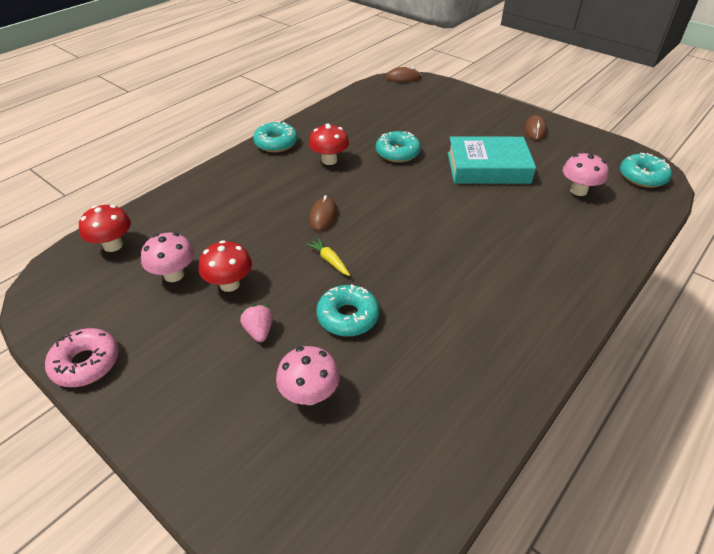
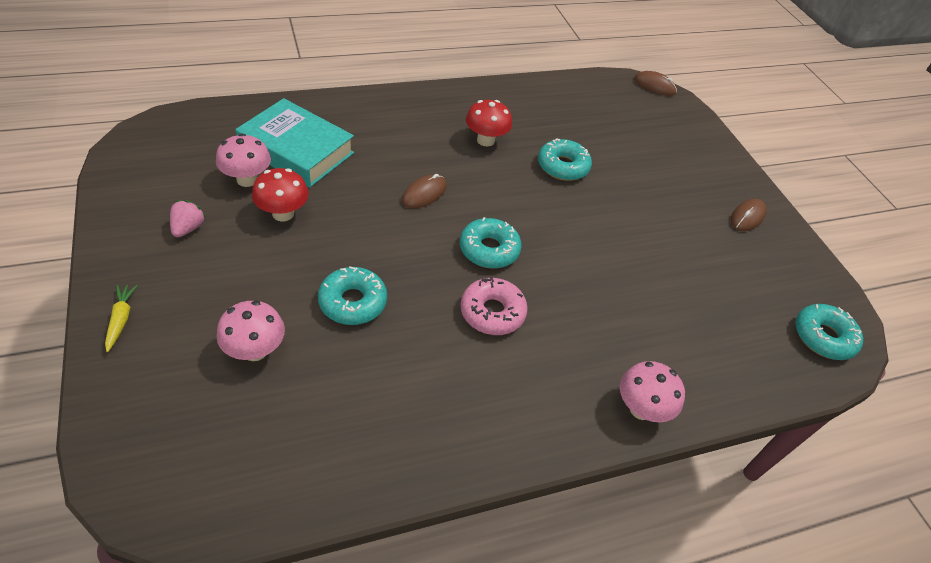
camera: 25 degrees right, 5 degrees up
(86, 363) = (118, 218): pink donut -> pink donut (492, 312)
(113, 245) = (224, 126): red mushroom -> none
(259, 331) = (267, 270): pink strawberry -> pink strawberry (188, 228)
(276, 143) = (451, 97): turquoise donut -> turquoise donut (489, 249)
(329, 260) = (388, 240): yellow carrot -> yellow carrot (121, 319)
(488, 167) = (645, 231): turquoise book -> turquoise book (297, 150)
(578, 191) = (723, 310): pink mushroom -> pink mushroom (641, 408)

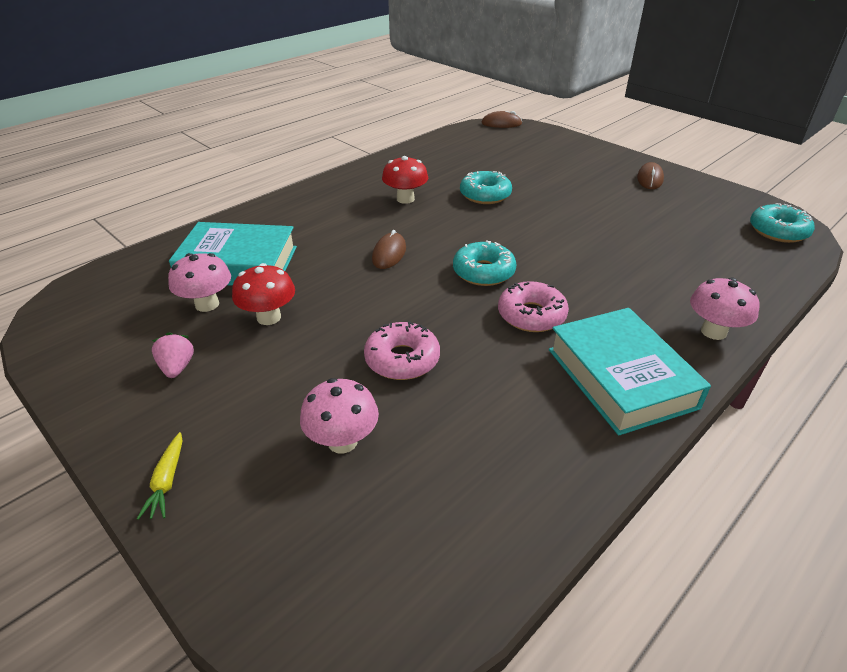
camera: 20 degrees left, 10 degrees down
(121, 319) = (167, 481): yellow carrot -> yellow carrot turned 150 degrees counterclockwise
(353, 302) = (402, 359): turquoise donut -> pink donut
(513, 408) = (620, 378): none -> turquoise book

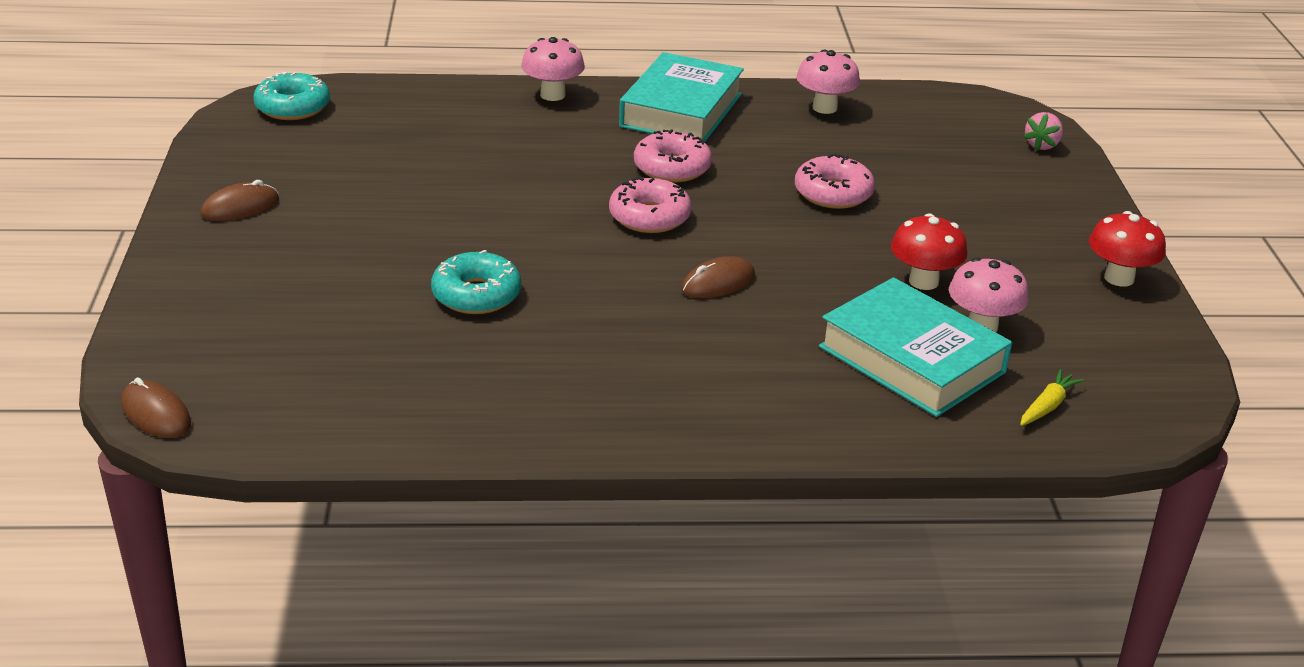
camera: 140 degrees left, 5 degrees down
(167, 481) = (1086, 209): yellow carrot -> yellow carrot (1047, 406)
(177, 367) = (1045, 279): pink strawberry -> pink strawberry (1042, 145)
(342, 441) = (938, 173): pink mushroom -> pink mushroom (824, 108)
(405, 199) = (586, 345): red mushroom -> red mushroom (1119, 278)
(483, 272) = (649, 217): turquoise donut -> pink donut

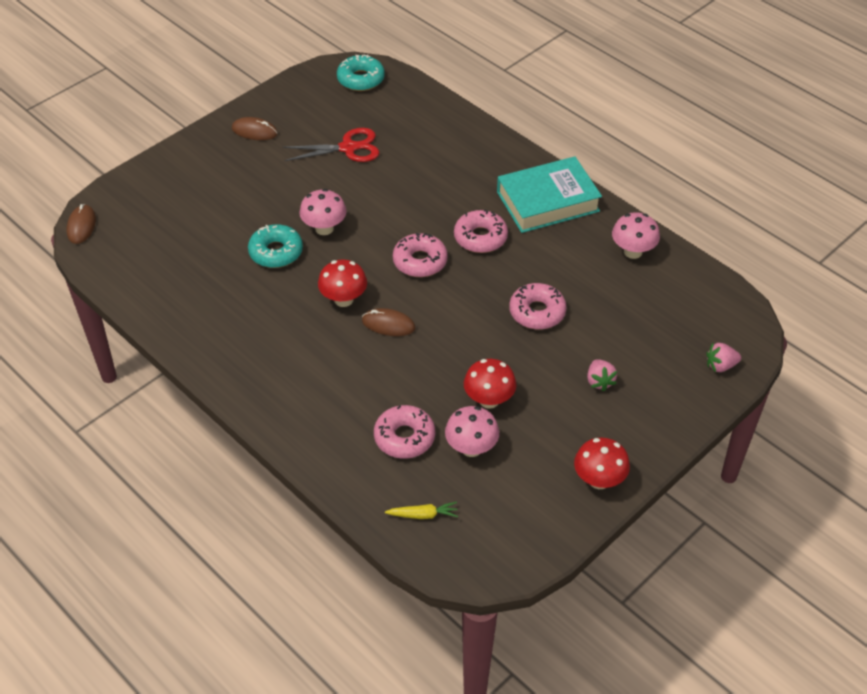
camera: 50 degrees right, 15 degrees up
(389, 168) = (348, 148): none -> red scissors
(552, 95) = (496, 148): pink mushroom -> pink mushroom (324, 228)
(632, 290) = (343, 299): none -> red mushroom
(911, 359) = (404, 437): turquoise book -> pink donut
(980, 211) = (599, 381): none -> pink strawberry

